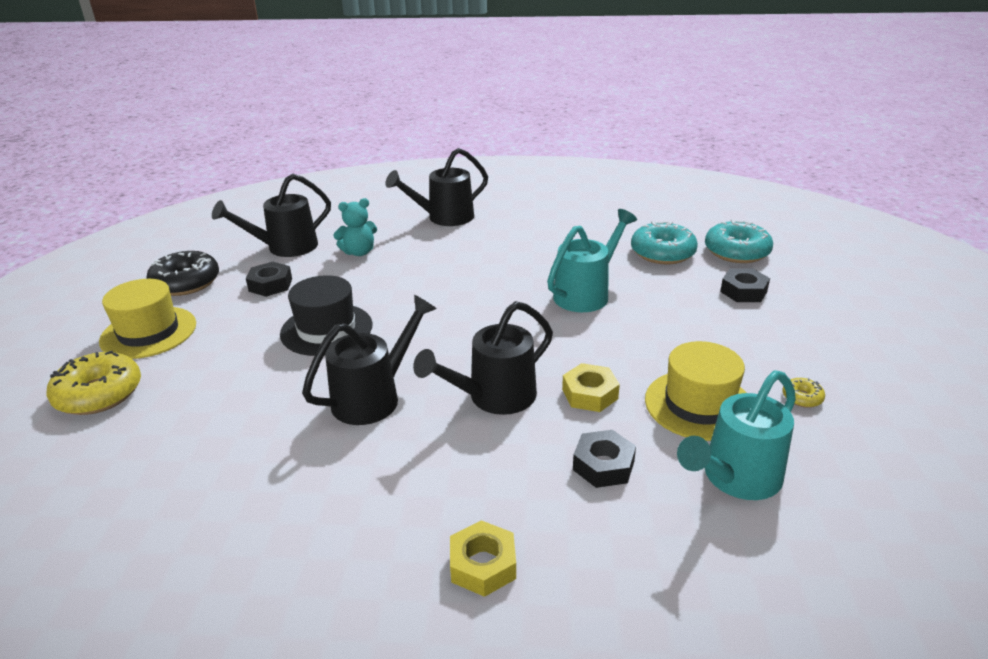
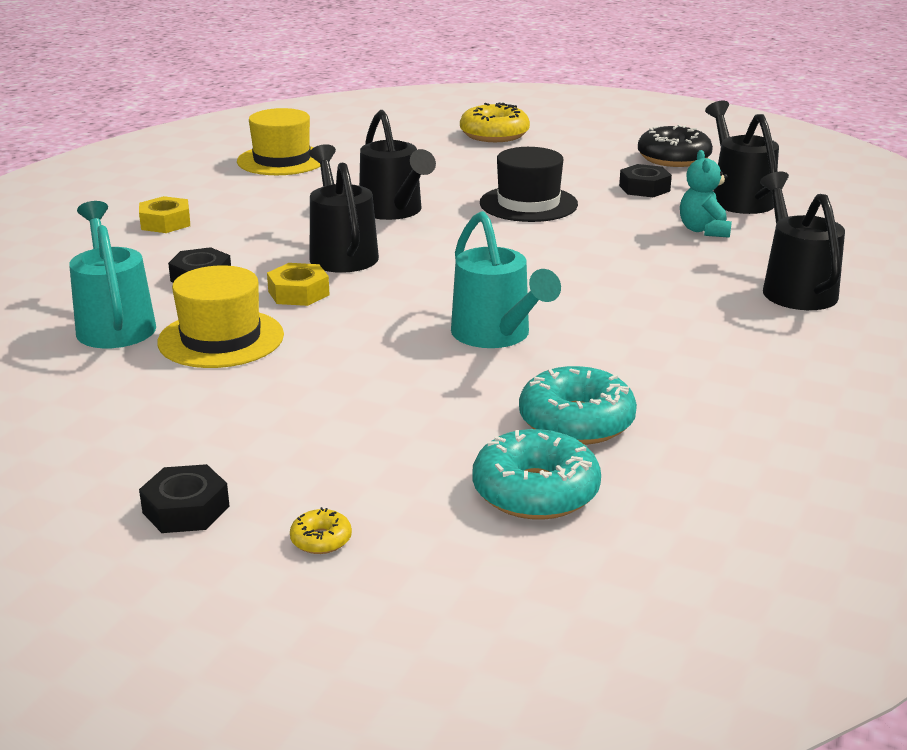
camera: 110 degrees right, 5 degrees down
(148, 332) = (580, 147): yellow hat -> yellow hat (282, 160)
(743, 291) = (407, 448): black nut -> black nut (186, 509)
(802, 397) = (161, 398): yellow donut -> yellow donut (321, 540)

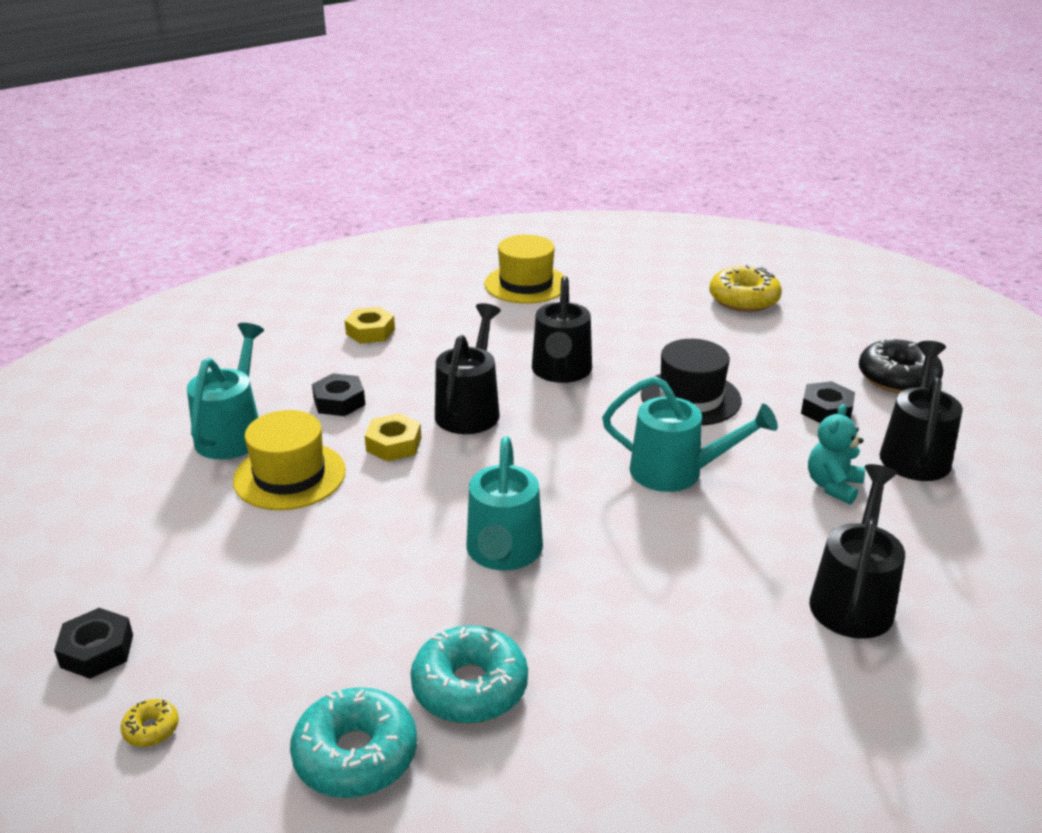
camera: 30 degrees right, 5 degrees up
(576, 251) = (677, 472): none -> turquoise watering can

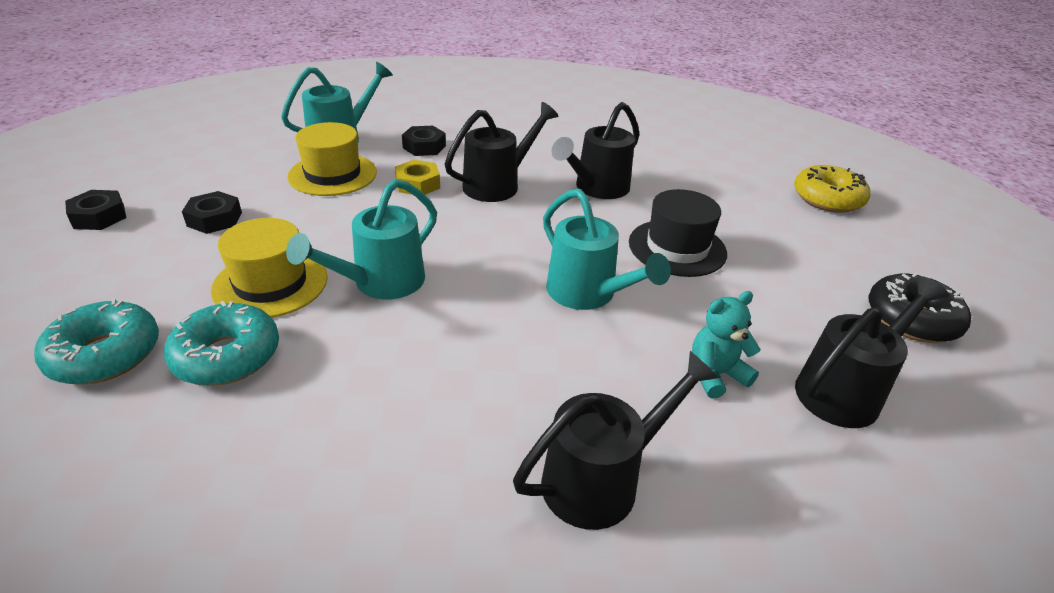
camera: 35 degrees right, 5 degrees up
(151, 729) = (51, 272): yellow donut -> none
(370, 332) = (503, 116): yellow nut -> none
(526, 284) = (652, 126): yellow hat -> yellow hat (270, 283)
(826, 410) = (794, 311): black nut -> black nut (214, 219)

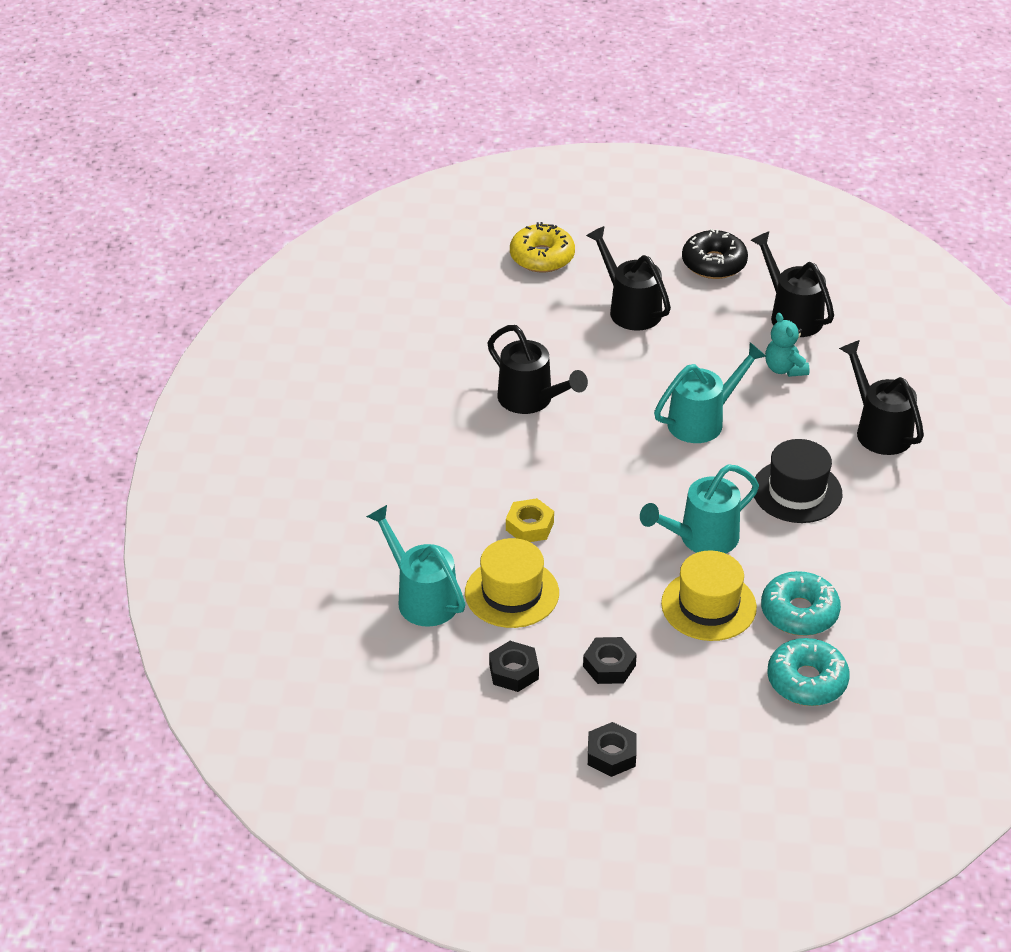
camera: 85 degrees left, 5 degrees up
(380, 283) = (701, 539): turquoise watering can -> turquoise watering can turned 105 degrees clockwise
(424, 147) = (442, 526): black nut -> black nut (514, 671)
(498, 185) = (527, 468): black watering can -> black watering can (630, 308)
(677, 248) = (632, 363): black hat -> black hat (797, 491)

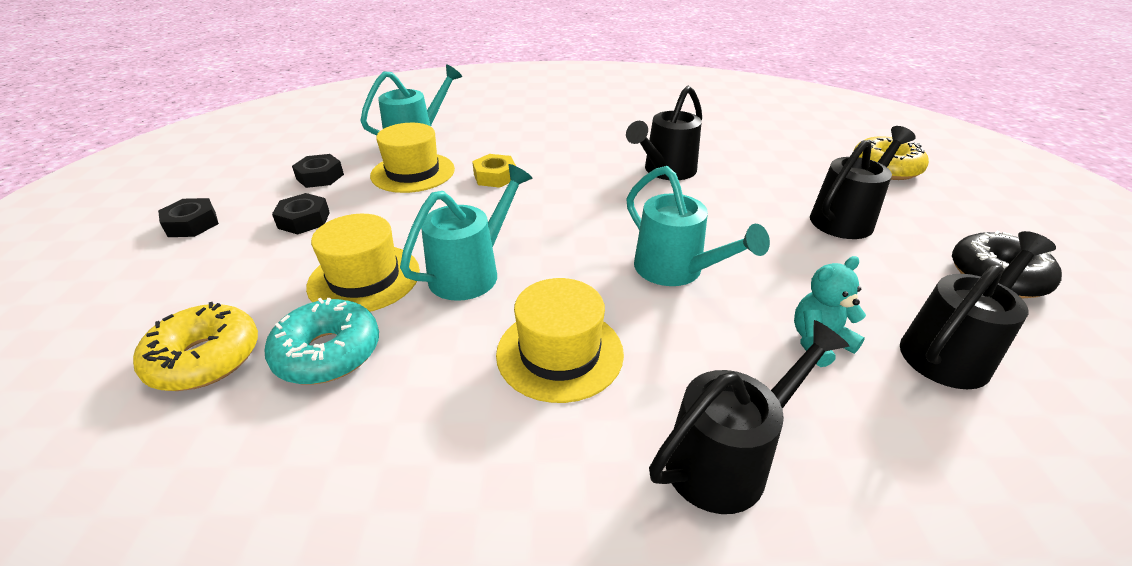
camera: 85 degrees right, 5 degrees down
(701, 539) = (472, 272): turquoise watering can -> turquoise watering can turned 75 degrees clockwise
(797, 491) = (559, 353): black hat -> yellow hat
(807, 681) = (205, 358): turquoise donut -> yellow donut

